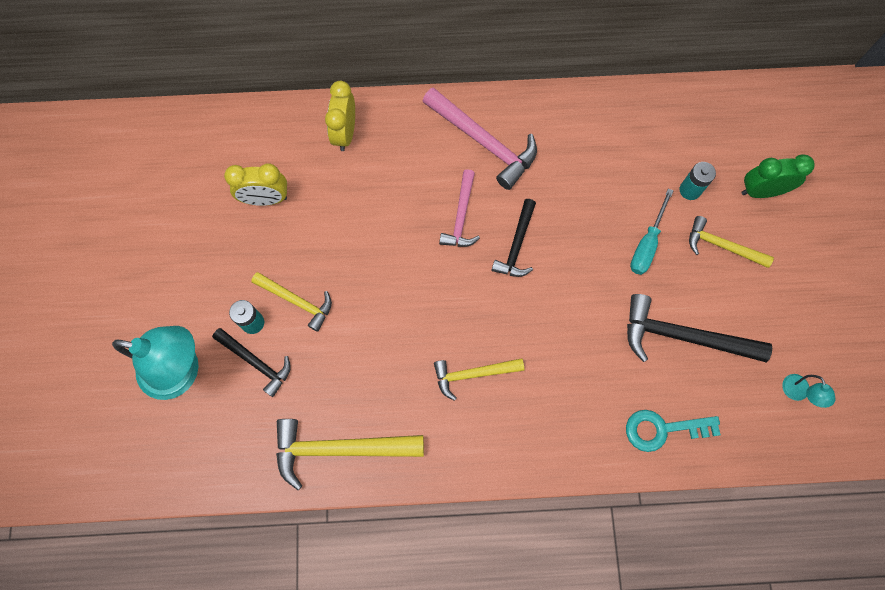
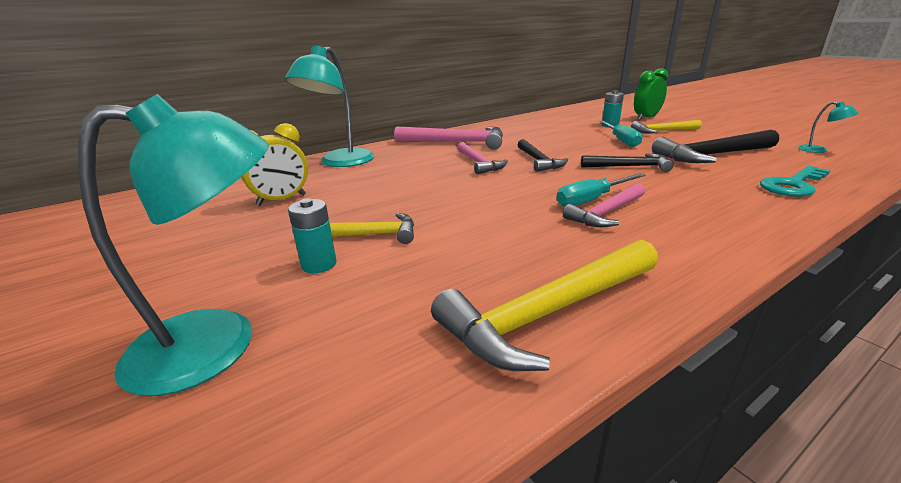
camera: 30 degrees left, 45 degrees down
(257, 363) = (349, 290): black hammer -> black hammer (630, 166)
(345, 133) = (340, 162): yellow clock -> turquoise lamp
(472, 374) = (606, 213): yellow hammer -> pink hammer
(484, 348) = (591, 200): none -> turquoise screwdriver

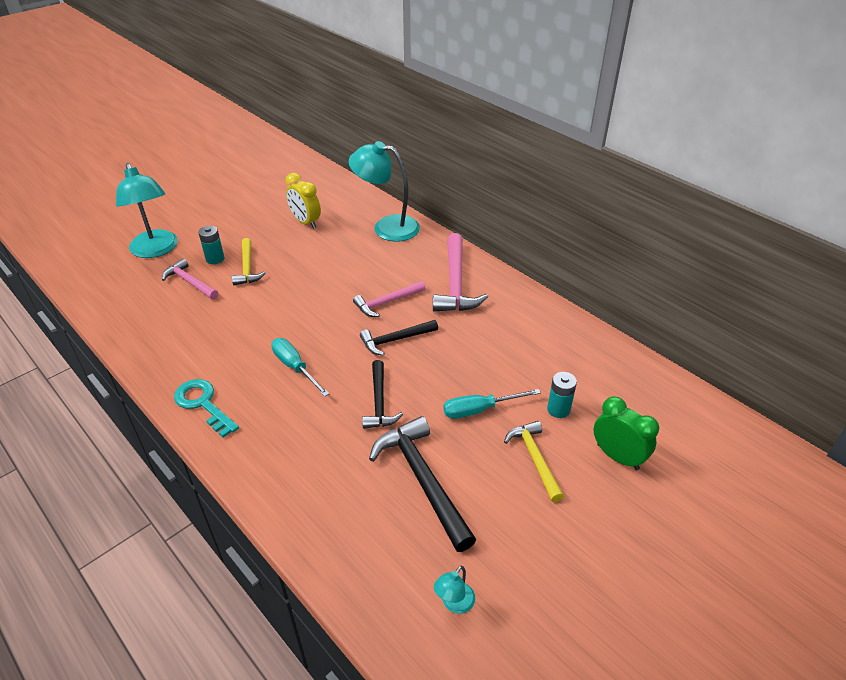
camera: 80 degrees right, 15 degrees up
(547, 313) = (153, 339): yellow hammer -> none
(606, 213) = (268, 372): pink hammer -> pink hammer (189, 282)
(793, 185) = (322, 515): turquoise key -> turquoise key (203, 404)

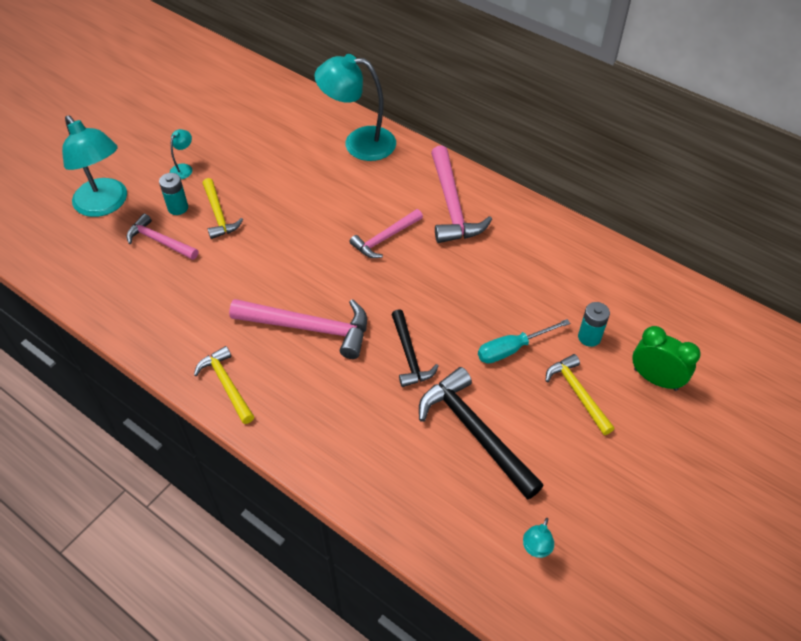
camera: 10 degrees left, 10 degrees up
(203, 404) = (226, 384): turquoise key -> yellow hammer
(231, 230) = (184, 168): none -> turquoise lamp
(295, 367) = (310, 328): turquoise screwdriver -> pink hammer
(305, 222) = (265, 147): yellow clock -> none
(395, 340) = (406, 282): black hammer -> none

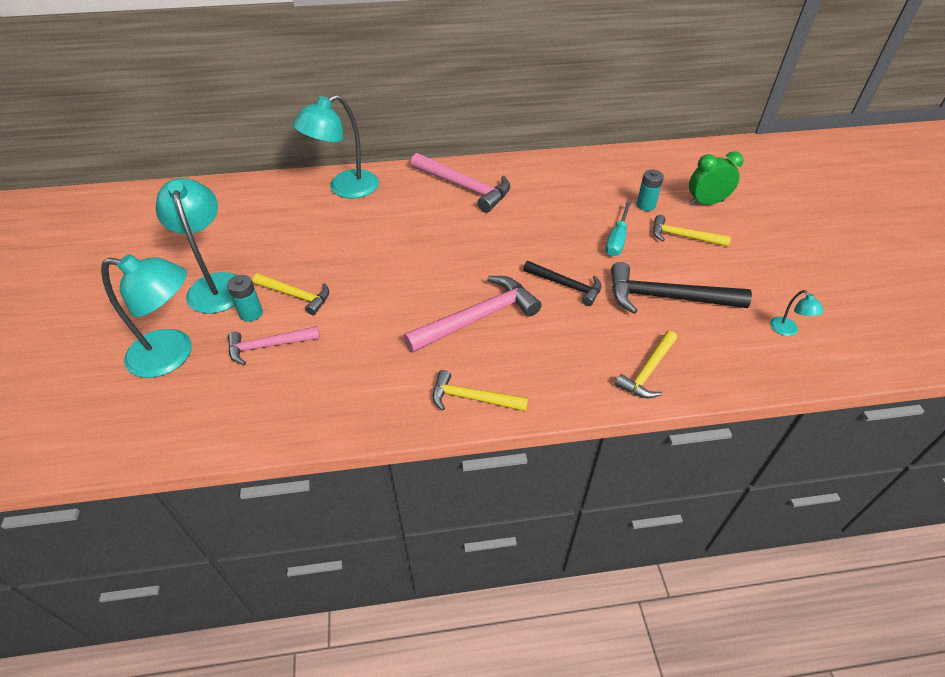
camera: 45 degrees left, 5 degrees down
(184, 168) = (216, 284): turquoise lamp -> turquoise lamp, size x2.33
(368, 474) = (647, 371): none -> yellow hammer
(384, 238) = (449, 232): pink hammer -> none

